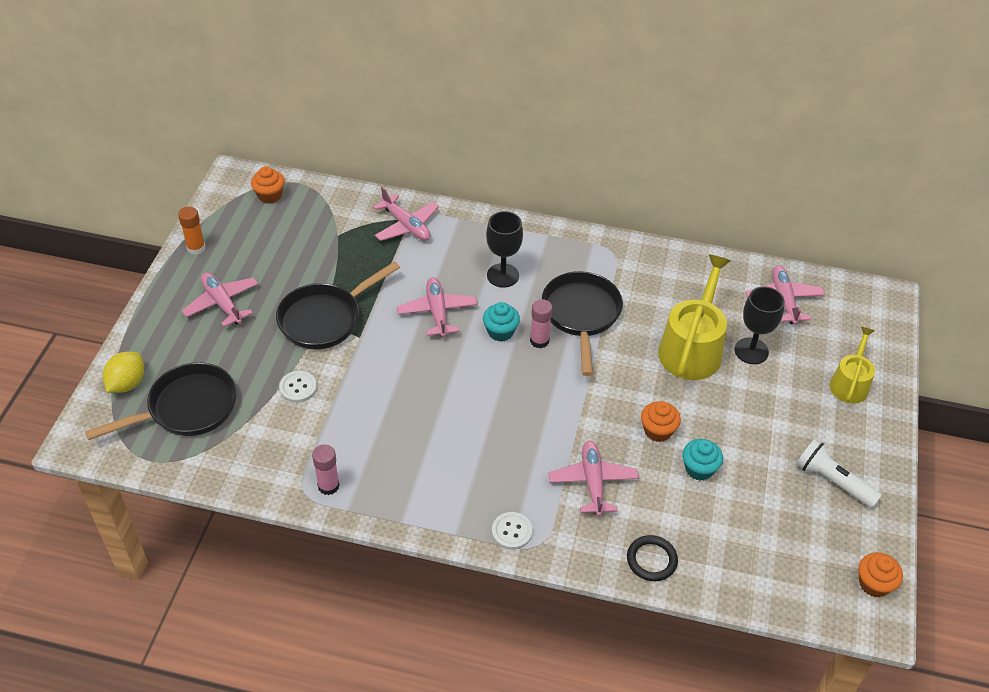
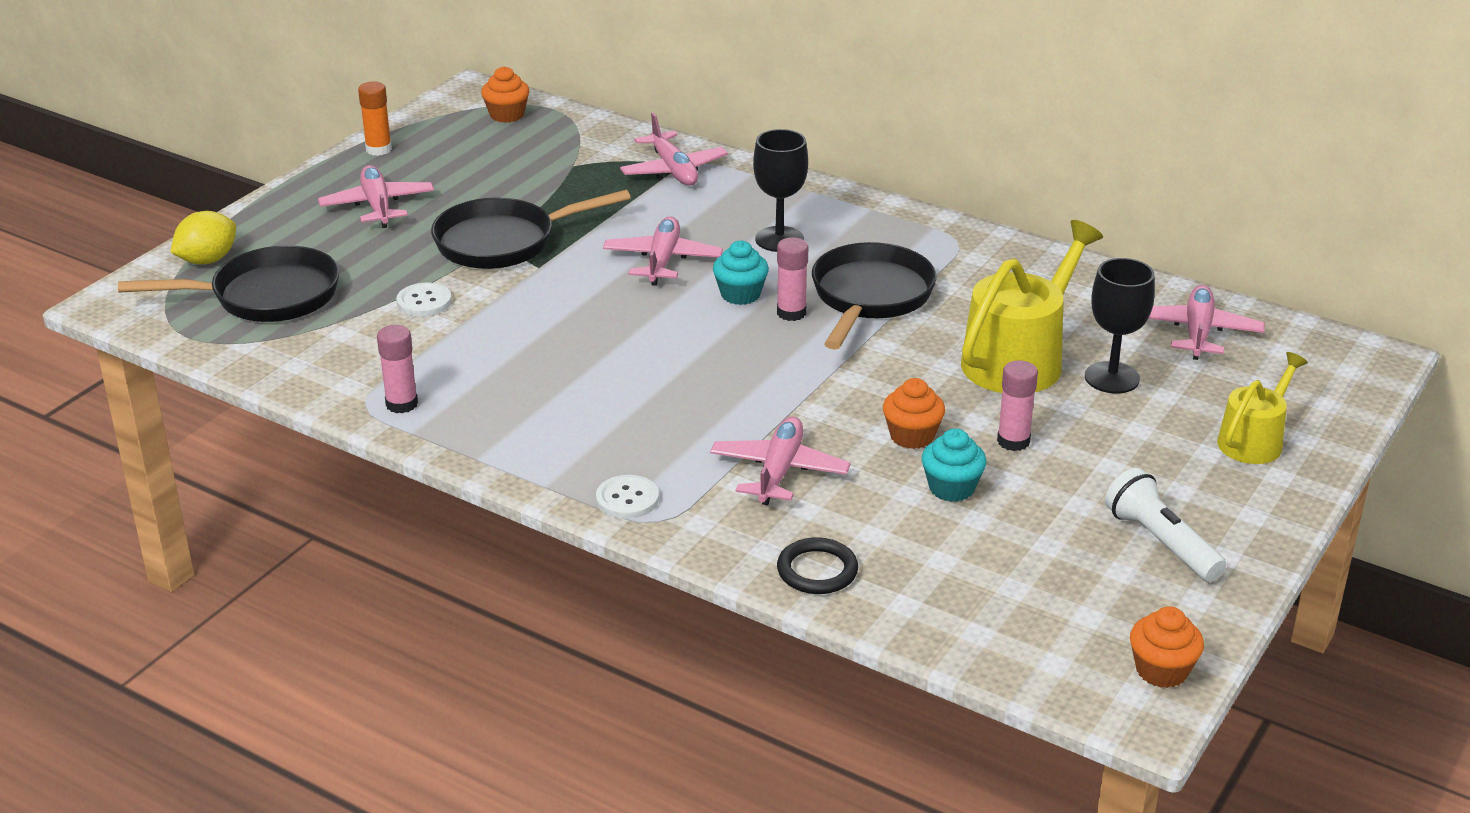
camera: 20 degrees right, 15 degrees down
(718, 420) = (1013, 441): none -> pink glue stick

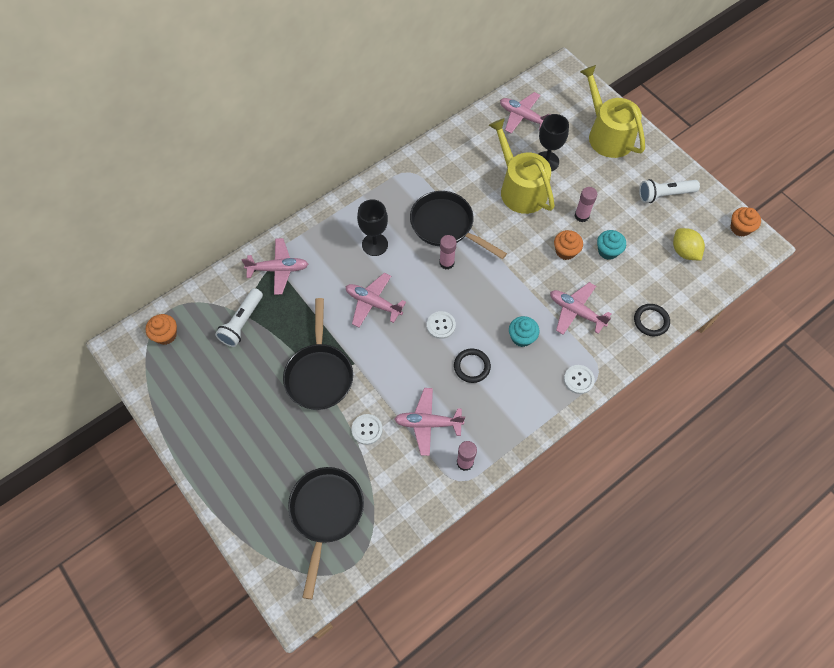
camera: 70 degrees left, 30 degrees up
(207, 260) = (268, 541): yellow lemon -> yellow lemon (684, 251)
(378, 149) = (173, 417): orange glue stick -> none
(378, 206) = (246, 432): pink plane -> pink plane (428, 423)
(560, 163) = (242, 323): none -> white flashlight
(592, 377) = (472, 366): none -> black ring
(658, 331) = (441, 325): none -> white button
(740, 294) = (421, 279): turquoise cupcake -> turquoise cupcake (522, 337)
(1254, 440) = (607, 134): yellow watering can -> yellow watering can, size x1.67

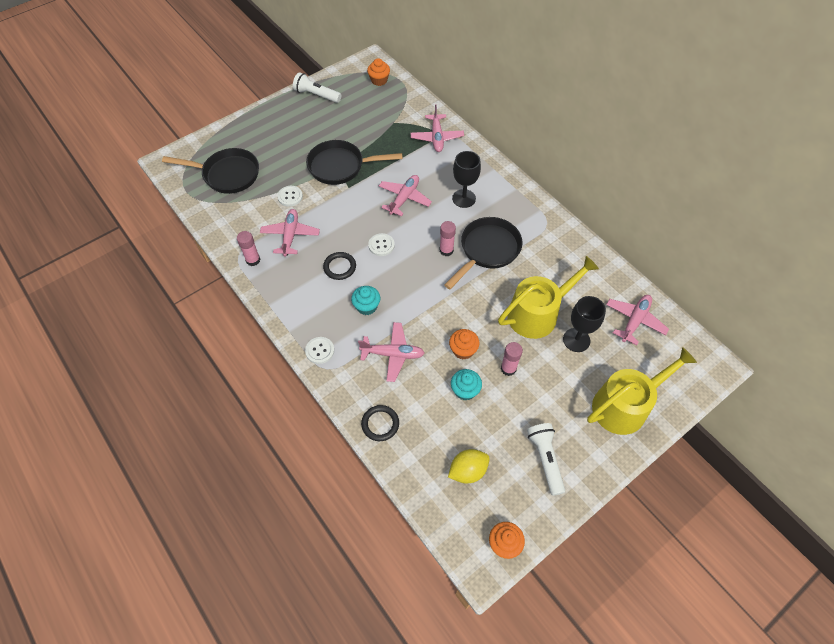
camera: 90 degrees right, 5 degrees down
(242, 323) = (388, 120): white flashlight -> white flashlight (316, 95)
(576, 311) = (393, 354): pink plane -> pink plane turned 60 degrees clockwise

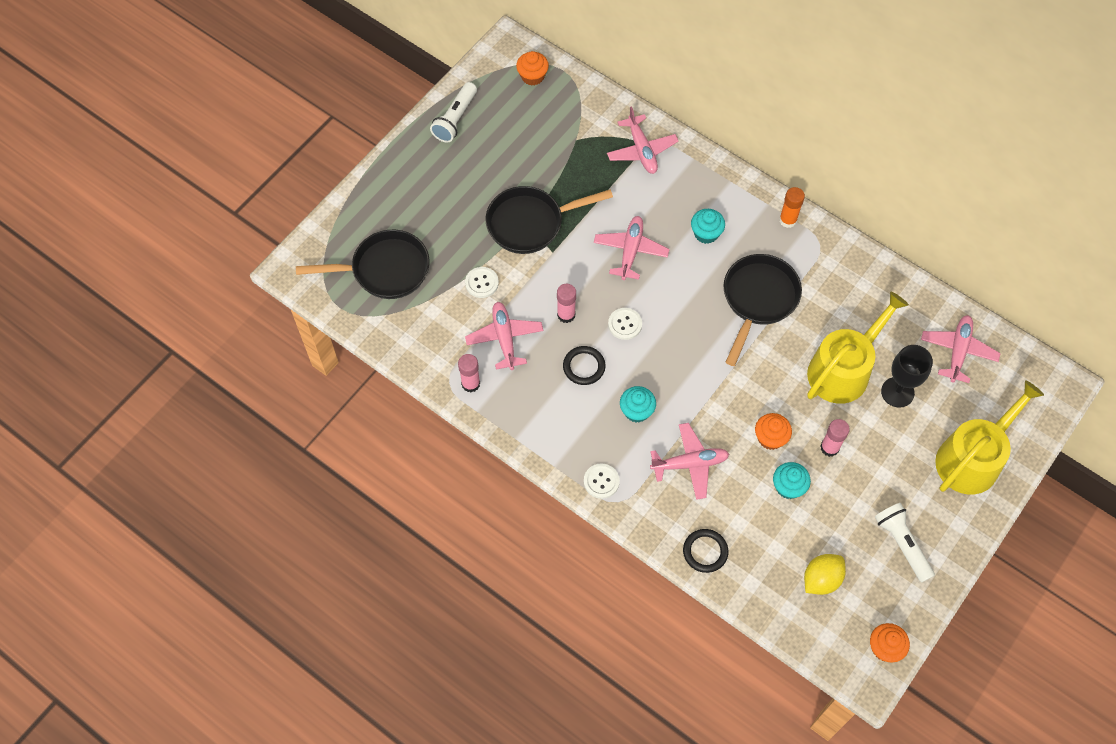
camera: 15 degrees left, 5 degrees up
(316, 95) = (455, 119): white flashlight -> white flashlight turned 75 degrees counterclockwise
(446, 250) = (708, 312): pink glue stick -> pink glue stick (566, 315)
(464, 198) = (706, 233): black goblet -> turquoise cupcake
(528, 202) = (788, 220): none -> orange glue stick

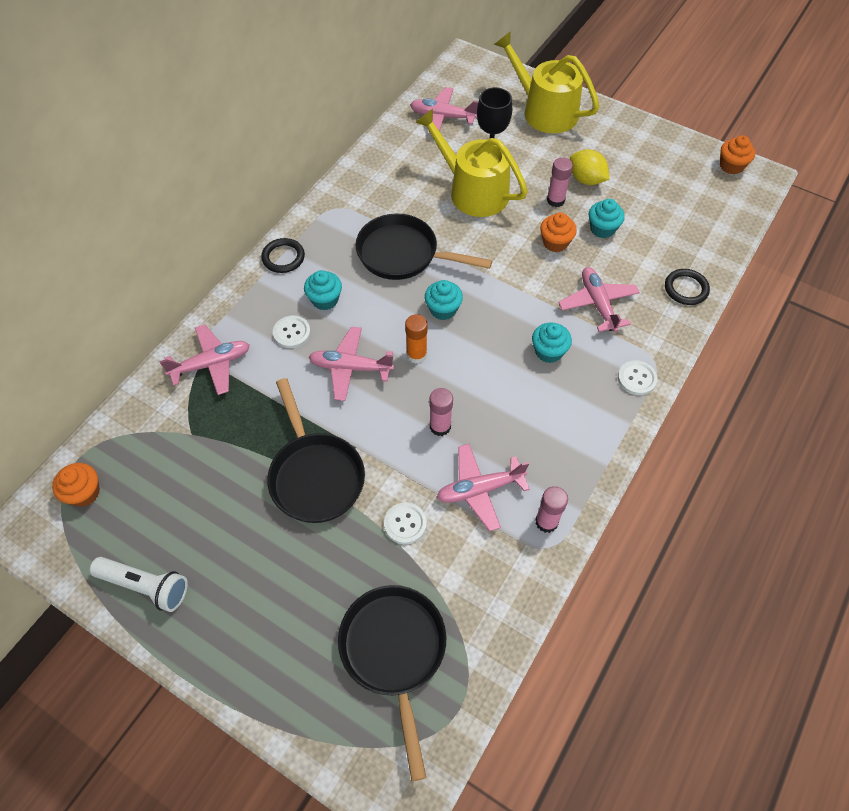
camera: 95 degrees left, 5 degrees down
(584, 366) = (504, 404): black ring -> black ring (283, 257)
(625, 324) = (445, 368): white button -> white button (292, 333)
(690, 328) = (443, 309): none -> turquoise cupcake
(788, 220) = (307, 232): orange glue stick -> orange glue stick (416, 355)
(821, 579) = (685, 206): yellow lemon -> yellow lemon (586, 179)
(902, 544) = (635, 154): white flashlight -> none

